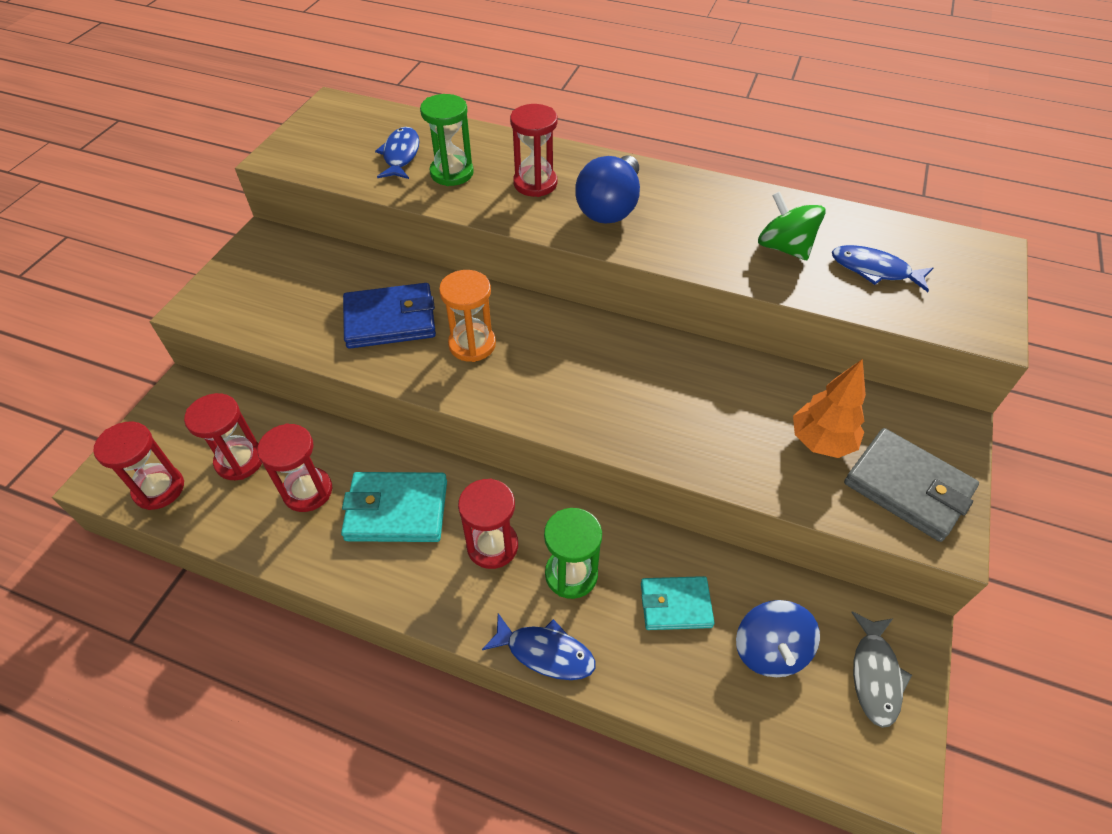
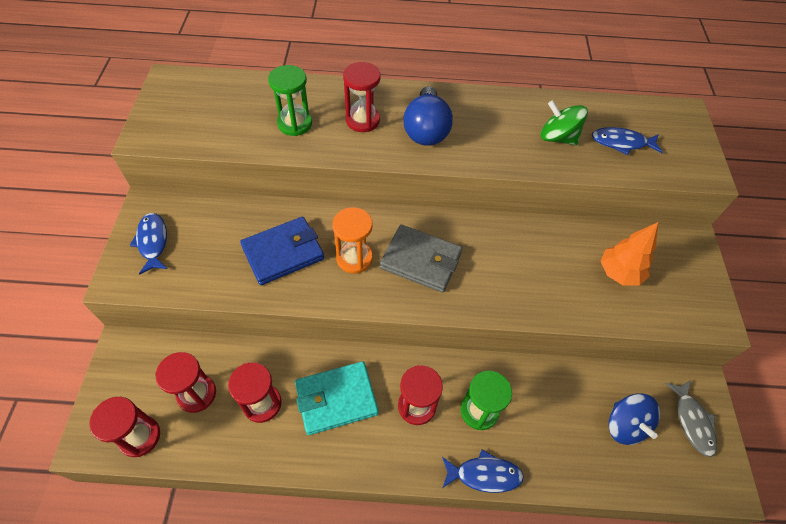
camera: 20 degrees left, 5 degrees up
(401, 155) = (247, 115): blue fish -> blue fish (153, 242)
(675, 605) = (555, 412): turquoise wallet -> none
(907, 487) = (682, 292): grey wallet -> grey wallet (421, 260)

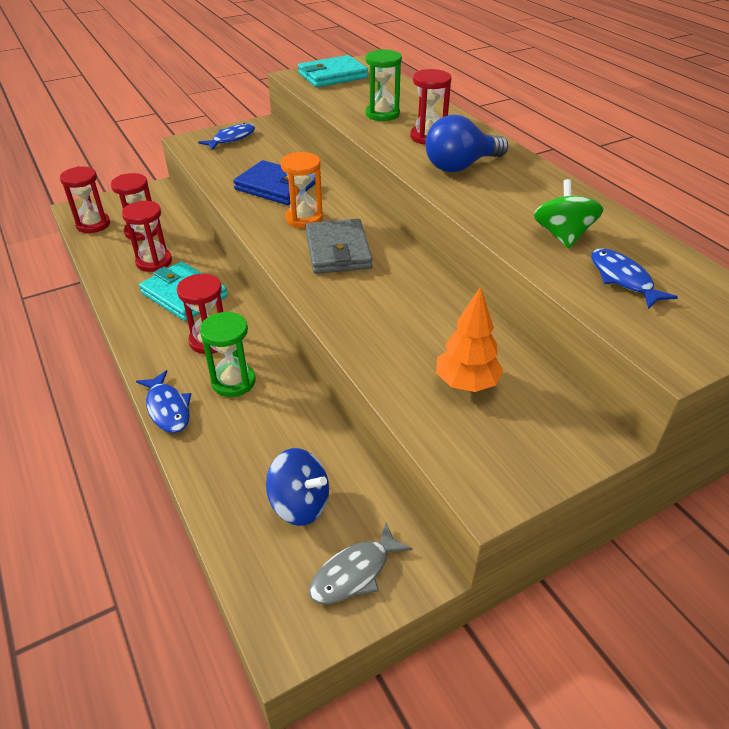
camera: 60 degrees right, 15 degrees down
(177, 112) = (332, 76): none -> turquoise wallet
(625, 425) = (300, 504): blue spinning top -> blue spinning top turned 105 degrees counterclockwise

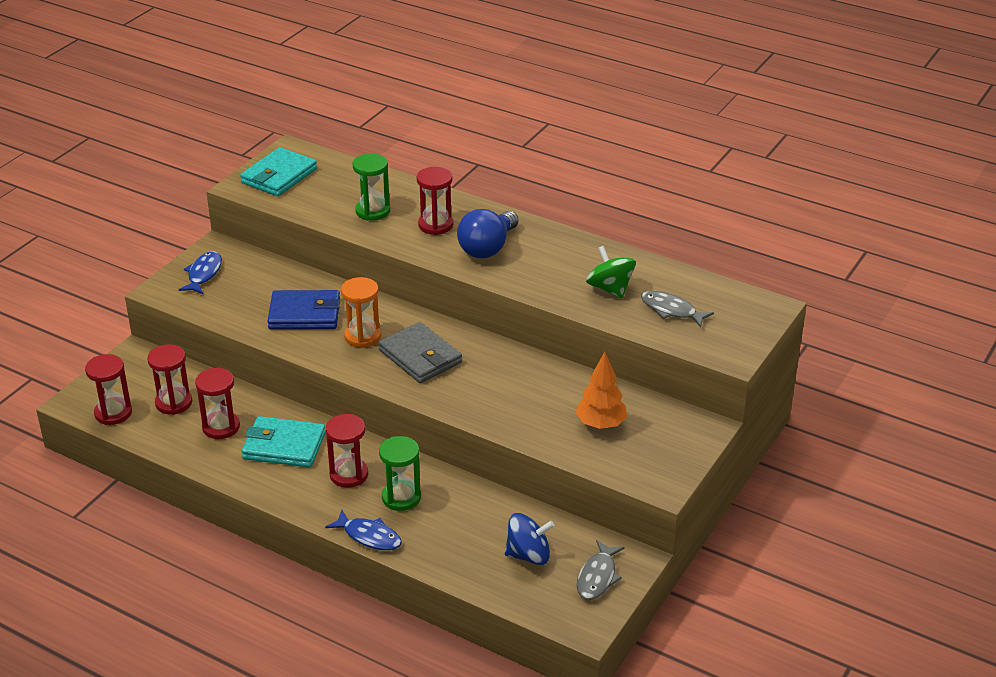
camera: 30 degrees left, 5 degrees down
(623, 279) = (671, 310): blue fish -> grey fish

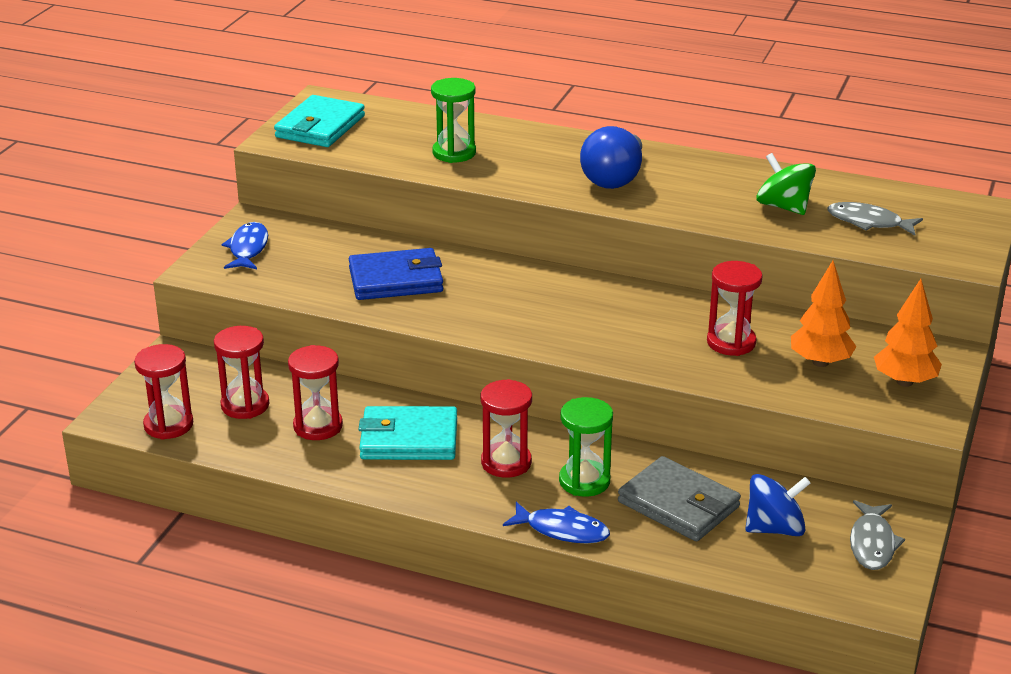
camera: 10 degrees left, 5 degrees down
(362, 336) = (480, 297): orange hourglass -> none
(420, 356) = (562, 312): grey wallet -> grey wallet (678, 504)
(435, 225) = (538, 161): red hourglass -> red hourglass (731, 342)
(659, 449) = (904, 382): none -> orange tree

